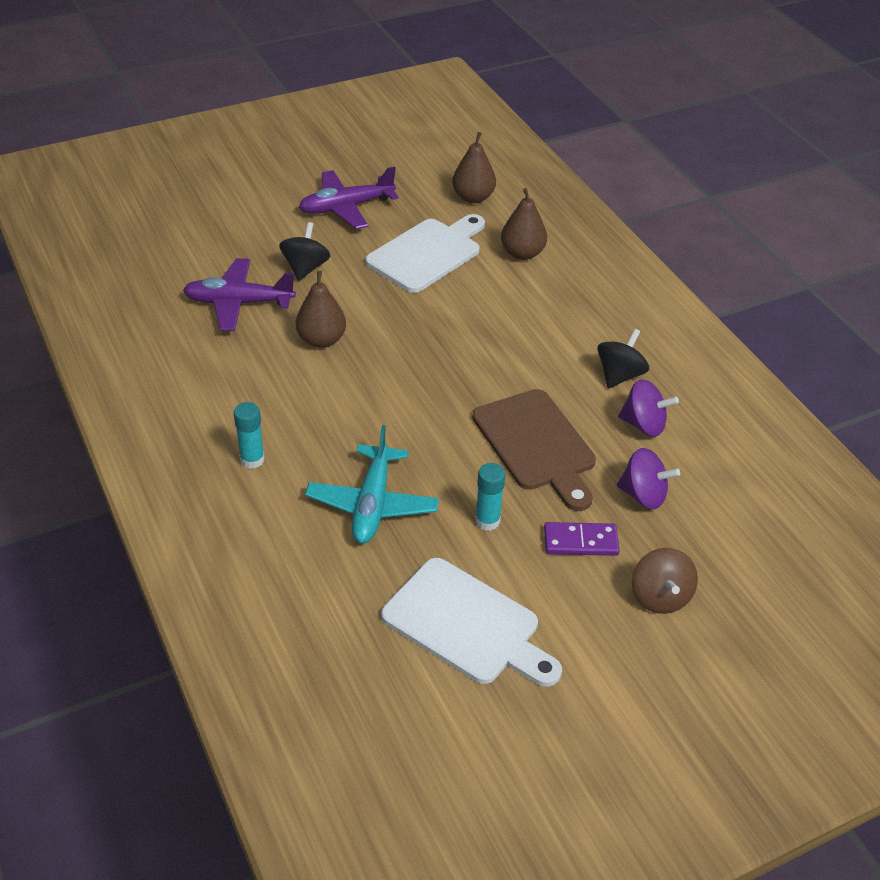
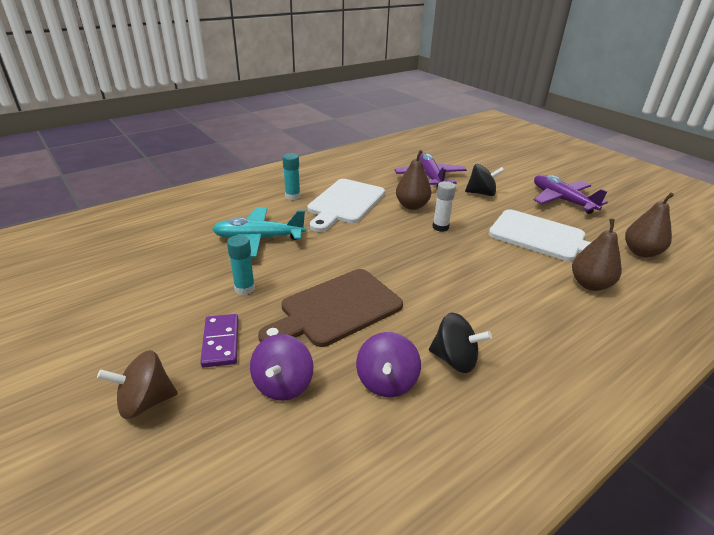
camera: 80 degrees right, 10 degrees down
(385, 327) = (440, 227): none -> white glue stick
(466, 624) = (140, 286): white cutting board -> white cutting board (345, 203)

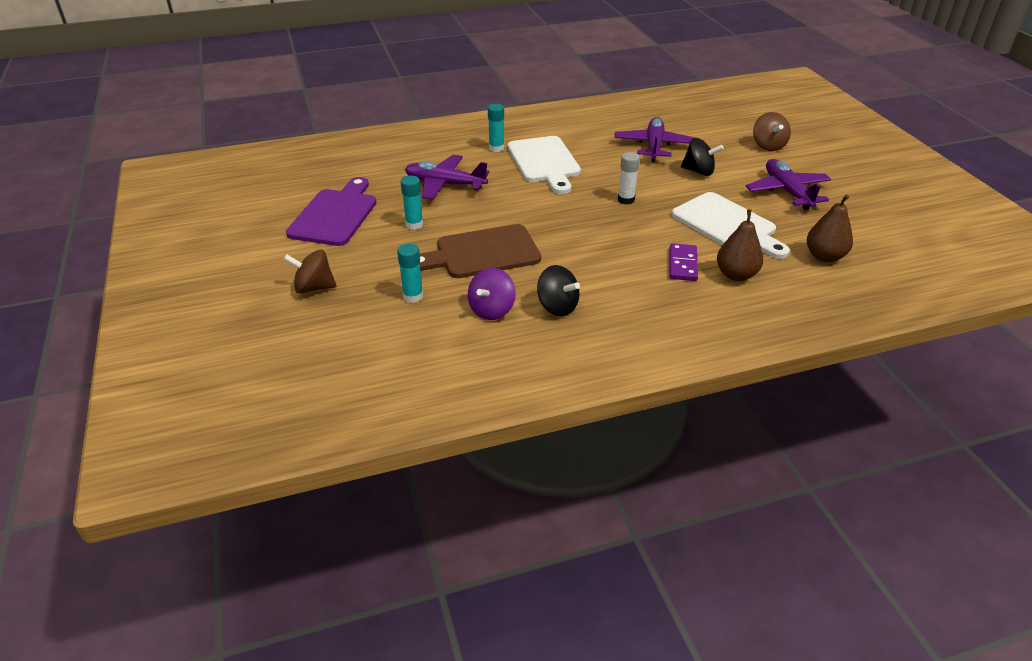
camera: 20 degrees right, 5 degrees up
(145, 293) = (335, 215): none -> purple cutting board
(221, 342) = (379, 260): purple domino -> purple domino (683, 264)
(259, 239) = (445, 184): turquoise plane -> purple plane
(283, 384) = (413, 296): purple spinning top -> turquoise glue stick
(345, 203) = (544, 162): white cutting board -> white cutting board turned 60 degrees counterclockwise
(412, 206) = (612, 174): brown pear -> none
(516, 166) = (768, 146): none -> brown spinning top

